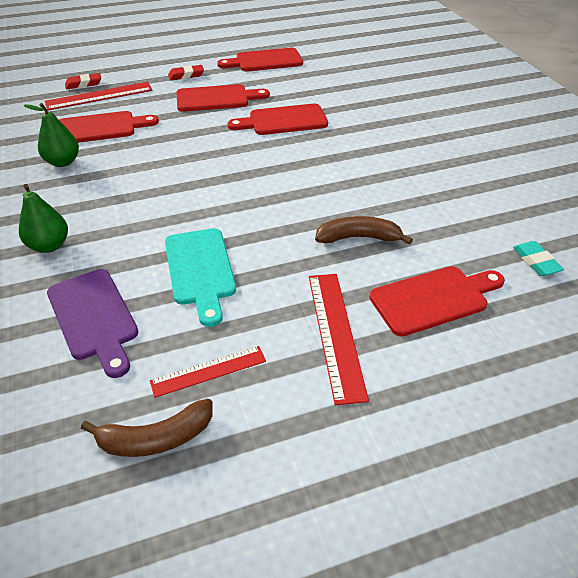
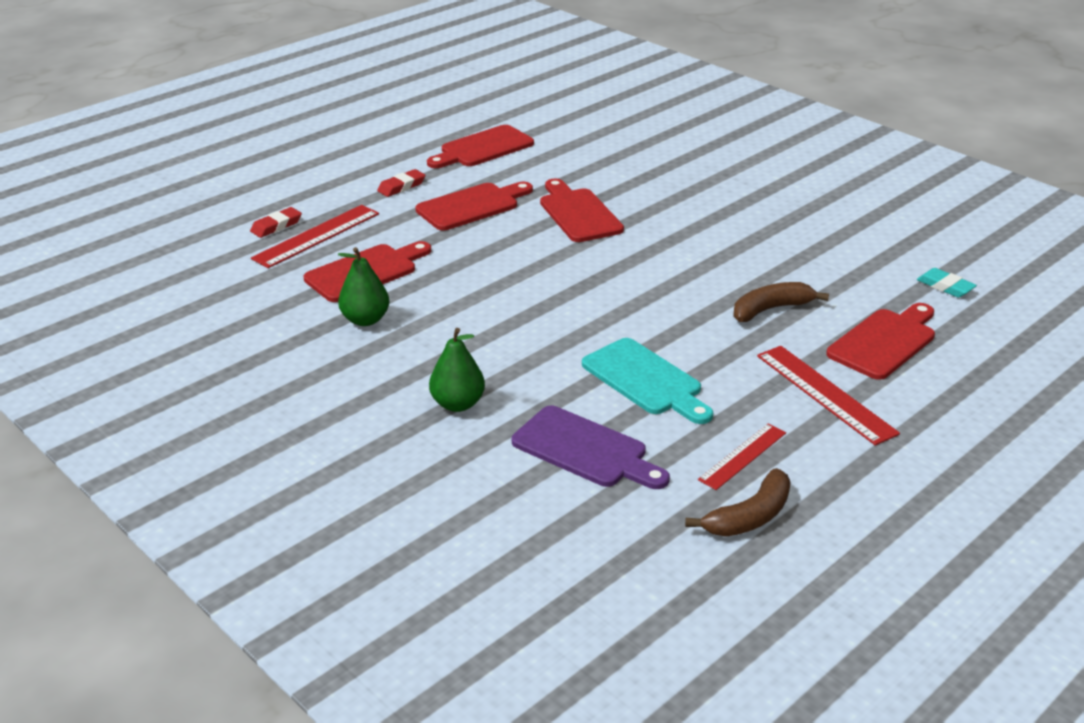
camera: 25 degrees left, 10 degrees down
(283, 121) = (578, 213): red cutting board -> red cutting board turned 105 degrees clockwise

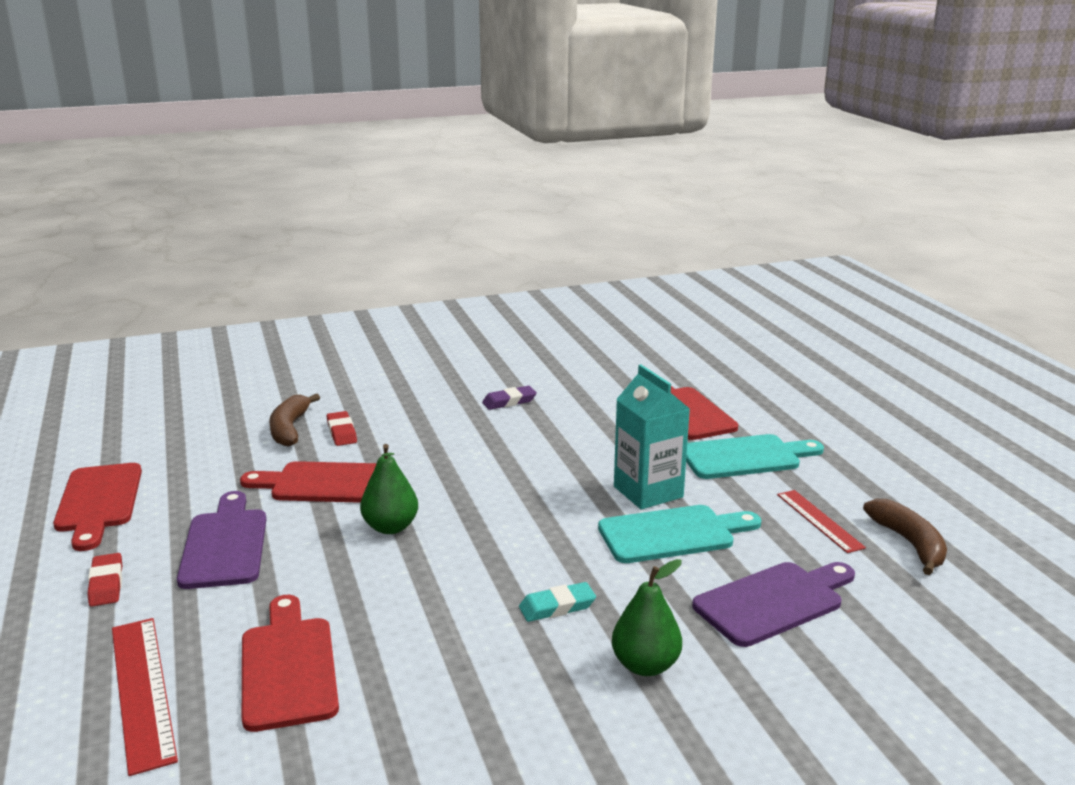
camera: 65 degrees left, 10 degrees down
(276, 226) = (63, 726): red eraser -> red eraser (341, 432)
(365, 320) = (406, 695): green pear -> green pear (390, 527)
(471, 206) = (224, 545): red cutting board -> purple cutting board
(704, 354) = (648, 492): none -> turquoise carton
(770, 309) = (600, 441): brown banana -> brown banana (289, 429)
(794, 247) = (509, 401): none -> purple eraser
(825, 394) = (745, 457): red ruler -> turquoise cutting board
(945, 286) = (625, 366): turquoise eraser -> turquoise eraser (557, 607)

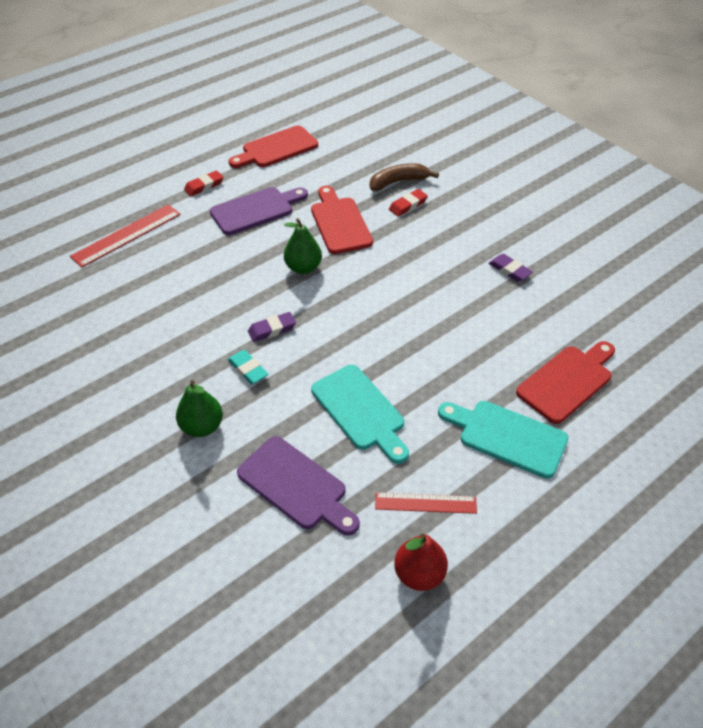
camera: 70 degrees right, 25 degrees up
(288, 667) = (157, 276): red cutting board -> none
(493, 574) = (272, 329): none -> purple eraser
(648, 492) = (414, 384): turquoise carton -> none
(745, 457) = (507, 437): turquoise cutting board -> turquoise cutting board turned 150 degrees clockwise
(819, 520) = (425, 503): red ruler -> red ruler turned 45 degrees clockwise
(909, 543) = (419, 573): brown banana -> red pear

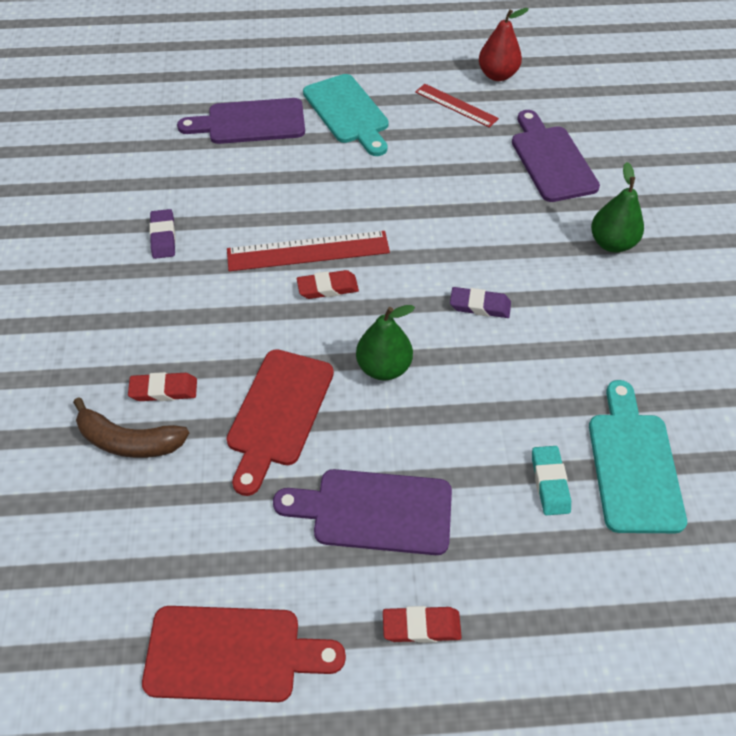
camera: 145 degrees left, 5 degrees up
(127, 235) = (603, 577): red ruler -> red ruler (308, 251)
(248, 369) = (534, 275): turquoise eraser -> turquoise eraser (549, 482)
(360, 410) = (451, 186): turquoise cutting board -> turquoise cutting board (633, 465)
(377, 292) = (327, 288): none -> red eraser
(567, 381) = (250, 122): red cutting board -> purple cutting board

